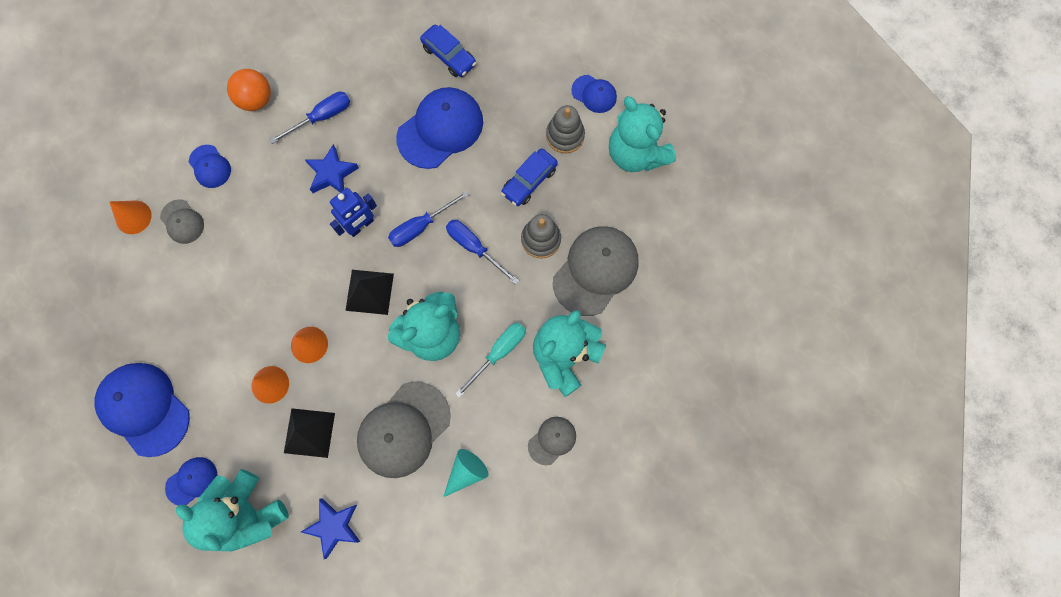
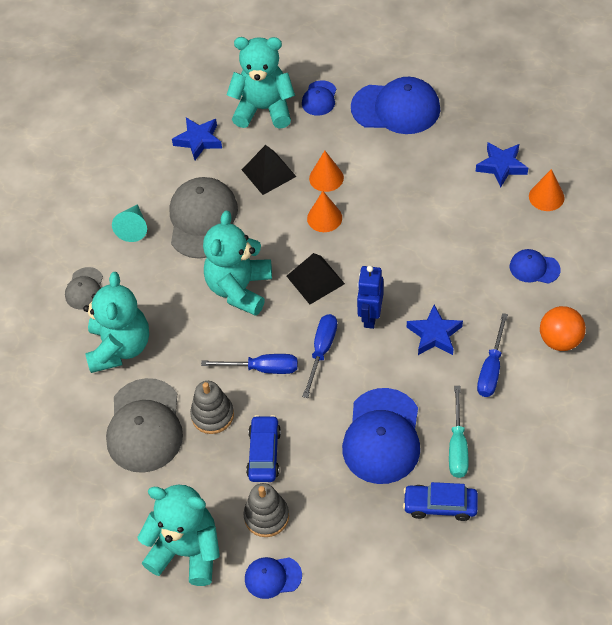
camera: 145 degrees right, 20 degrees down
(132, 273) = (501, 166): none -> blue star
(182, 222) = (507, 220): grey cap -> none
(498, 353) = (175, 313): turquoise screwdriver -> turquoise screwdriver (457, 446)

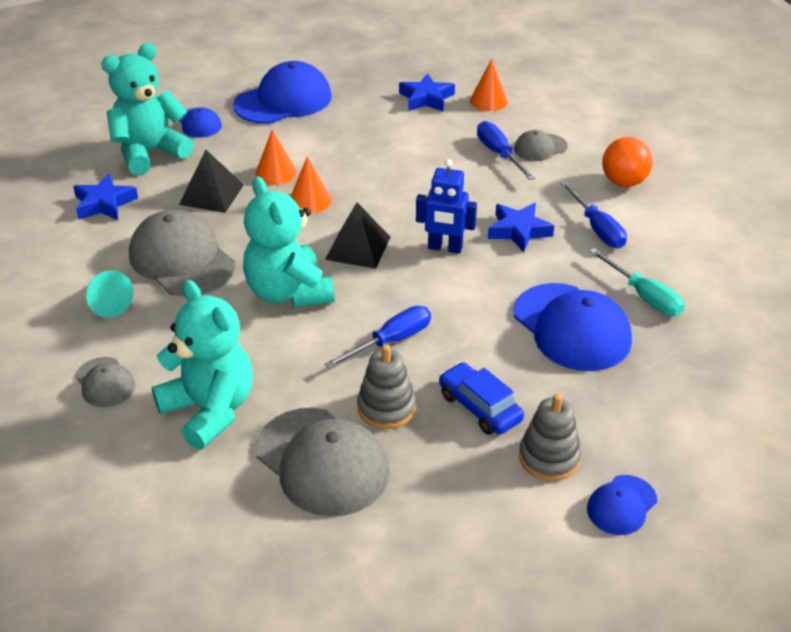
camera: 45 degrees left, 15 degrees down
(187, 551) = (507, 544): turquoise teddy bear -> none
(322, 351) = (432, 296): blue screwdriver -> blue screwdriver (499, 154)
(370, 316) = (445, 248): blue robot -> blue robot turned 45 degrees counterclockwise
(440, 505) = (689, 347): blue car -> none
(534, 268) = (540, 148): blue cap -> grey cap

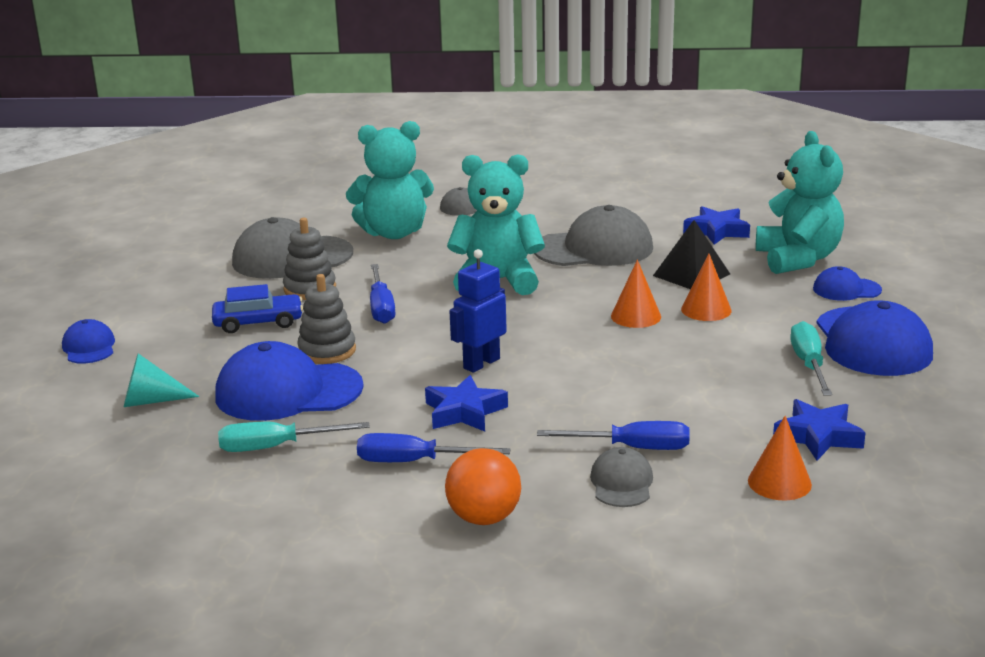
camera: 120 degrees right, 15 degrees down
(107, 303) = (562, 217): turquoise cone -> turquoise cone (151, 401)
(334, 117) = (809, 364): none -> turquoise screwdriver
(358, 248) = (529, 322): black pyramid -> none
(549, 458) = (171, 334): grey stacking toy -> grey stacking toy (327, 351)

